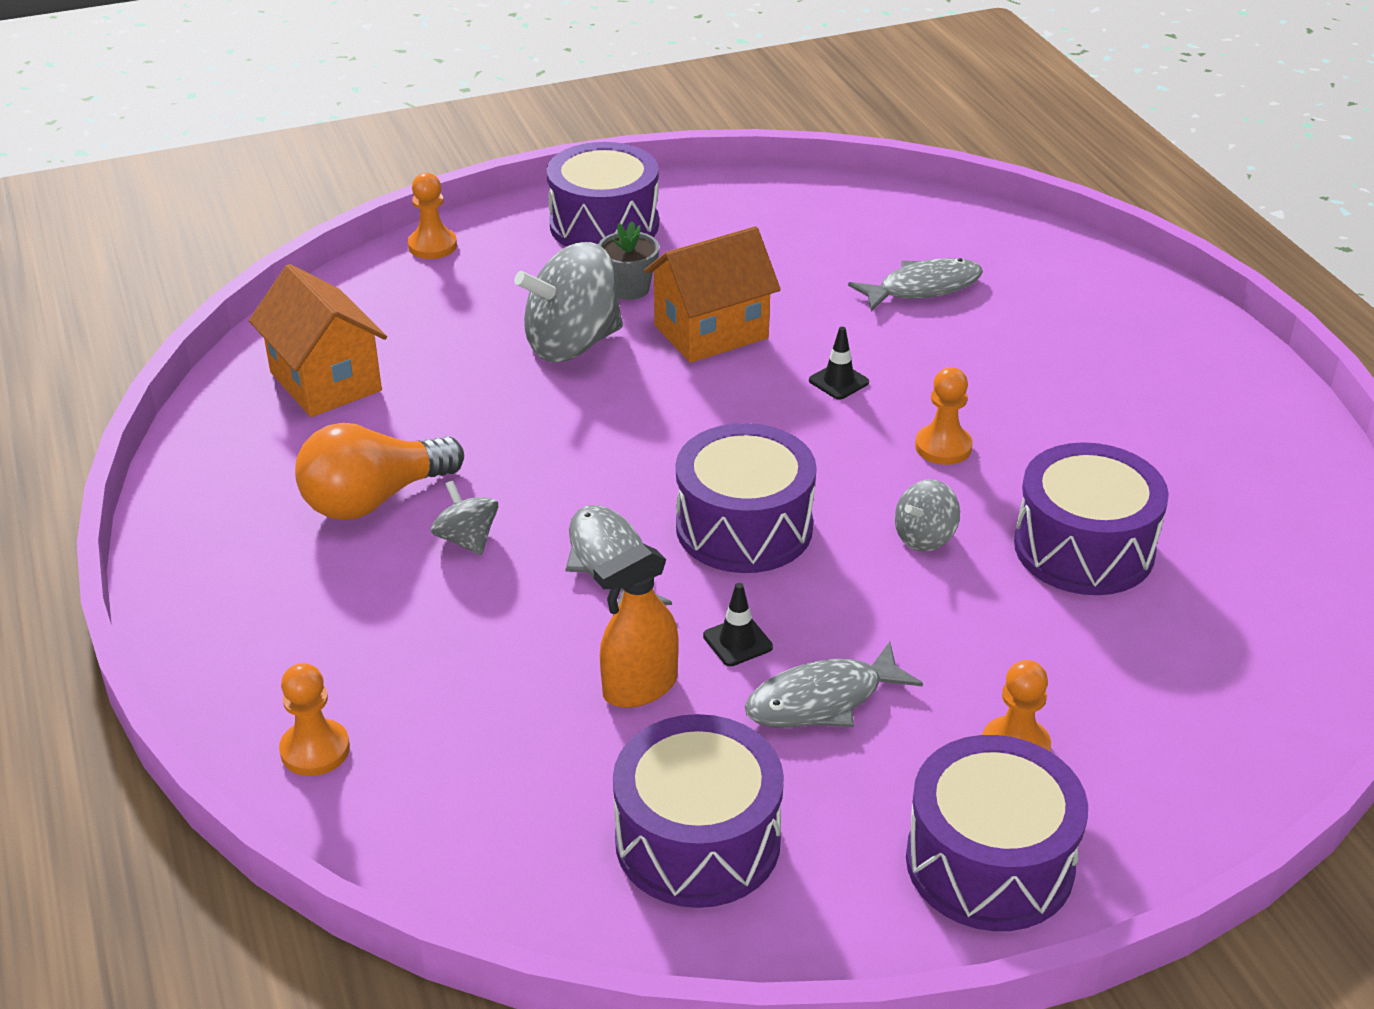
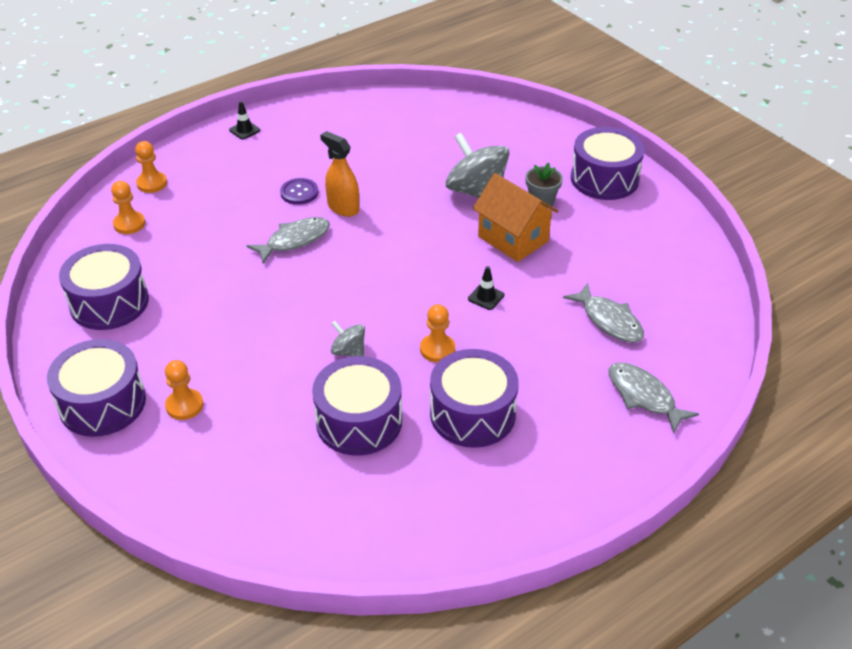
camera: 75 degrees right, 5 degrees up
(326, 381) = (407, 123): orange house -> none
(374, 499) = (321, 159): orange light bulb -> none
(432, 246) = (546, 125): orange pawn -> orange pawn (129, 224)
(467, 539) = (299, 192): grey spinning top -> purple button
(639, 688) = (206, 267): orange spray bottle -> orange spray bottle (343, 208)
(737, 641) = (245, 293): black traffic cone -> black traffic cone (244, 130)
(744, 527) = (336, 281): purple drum -> purple drum (472, 414)
(822, 700) = (208, 329): grey fish -> grey fish (644, 396)

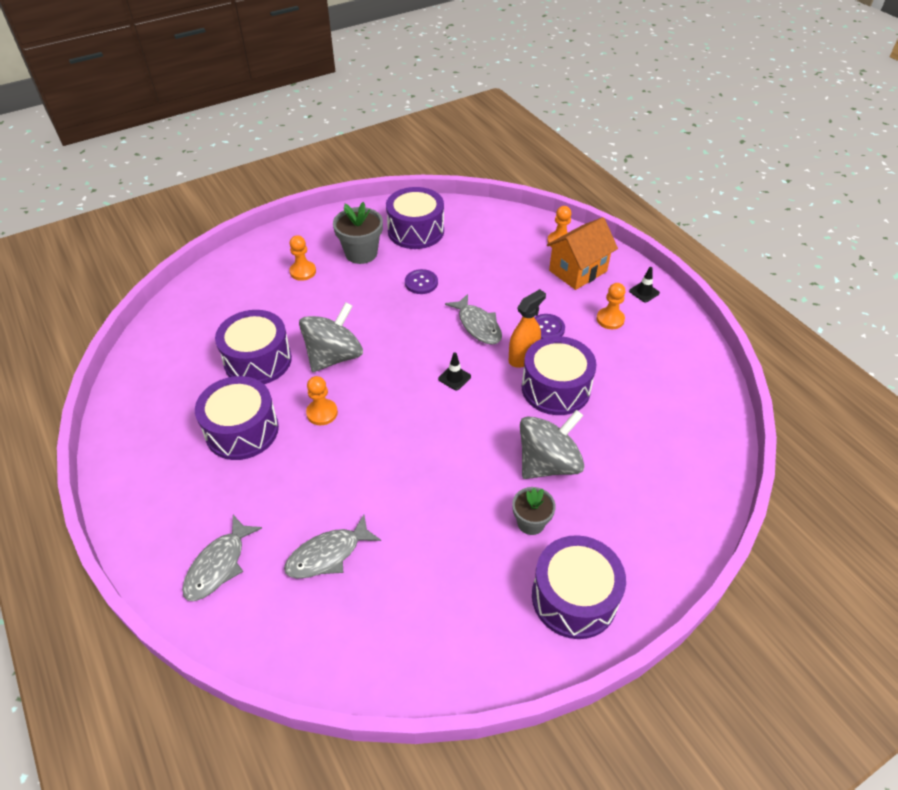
camera: 95 degrees right, 5 degrees up
(102, 403) = (316, 236): purple drum -> purple drum (555, 388)
(129, 224) = (506, 234): orange pawn -> orange pawn (610, 319)
(151, 350) = (361, 253): none -> grey flower pot
(217, 289) = (421, 283): none -> purple button
(348, 351) = (334, 356): grey spinning top -> grey spinning top, size x1.98
(486, 297) = (382, 454): black traffic cone -> black traffic cone (454, 378)
(513, 239) = (466, 487): orange house -> orange house (578, 271)
(644, 396) = (219, 565): grey fish -> grey fish turned 150 degrees clockwise

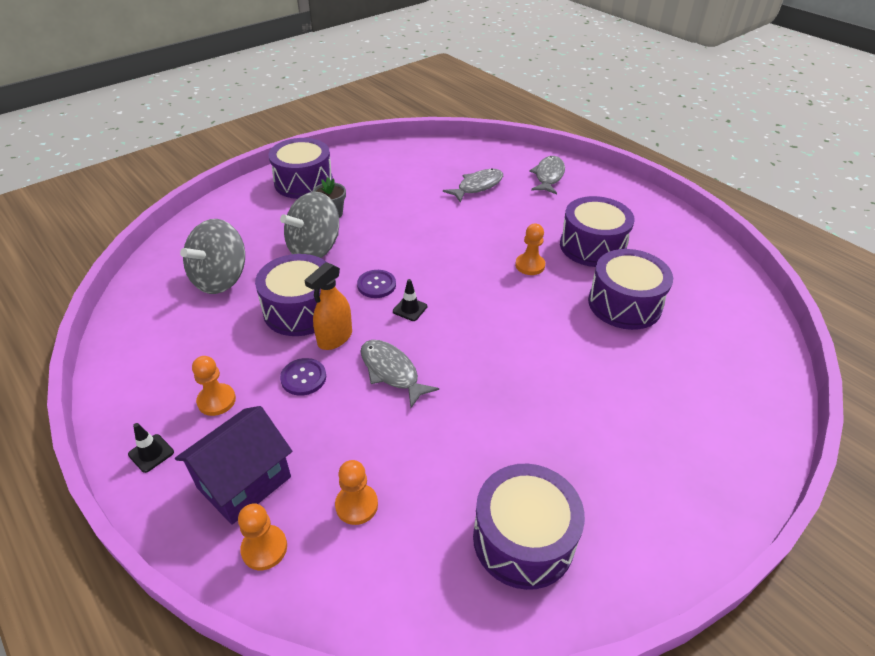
camera: 170 degrees right, 5 degrees down
(303, 272) = (655, 426): orange pawn -> orange pawn (356, 505)
(334, 356) = (547, 316): grey spinning top -> grey spinning top (220, 279)
(361, 253) = (591, 473): grey flower pot -> none
(421, 283) = (481, 428): purple button -> purple button (376, 285)
(578, 271) = (244, 482): orange house -> purple house

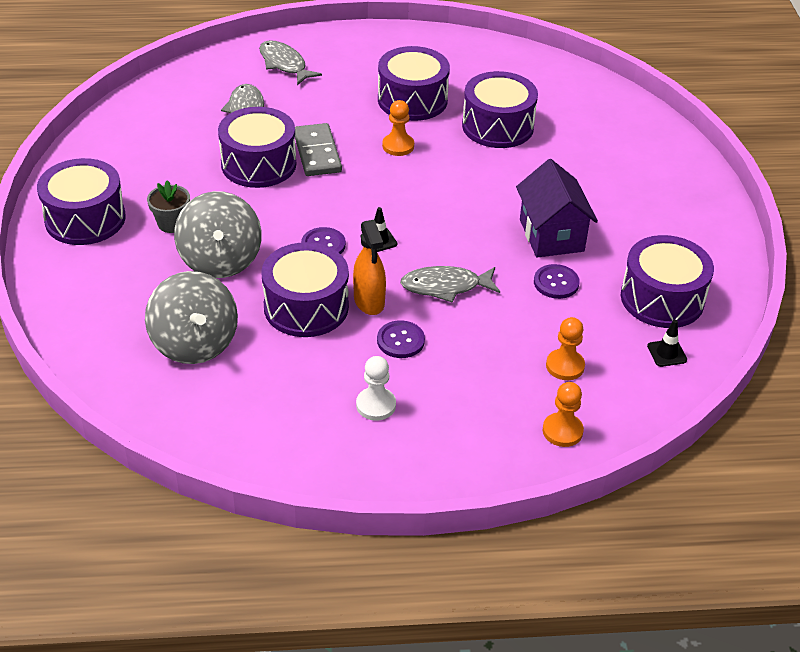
camera: 55 degrees left, 0 degrees up
(151, 453) = (402, 467): black traffic cone -> black traffic cone (667, 353)
(216, 401) = (376, 405): orange pawn -> white pawn
(244, 482) = (487, 420): purple house -> purple house (551, 235)
(431, 216) = (258, 164): none -> purple drum
(465, 441) = (556, 283): none -> purple button
(474, 234) = (317, 153): none -> grey domino

